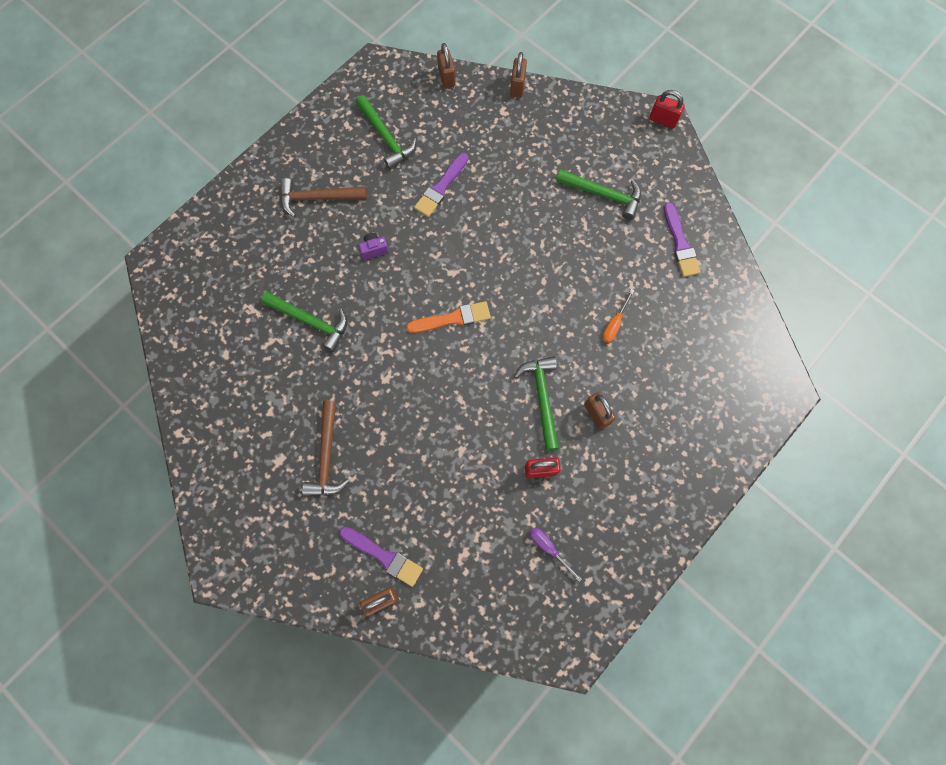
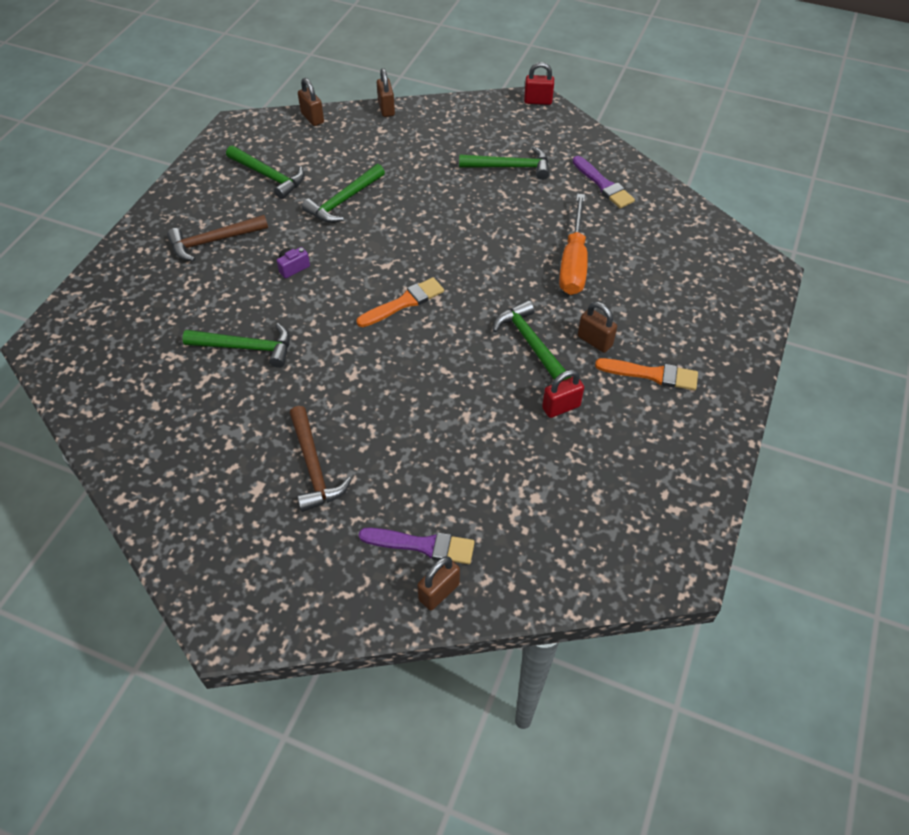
camera: 20 degrees left, 20 degrees down
(441, 187) = (343, 201): purple brush -> green hammer
(548, 548) = (606, 476): purple screwdriver -> none
(614, 324) = (573, 262): orange screwdriver -> orange screwdriver, size x2.04
(629, 465) = (651, 374): none -> orange brush

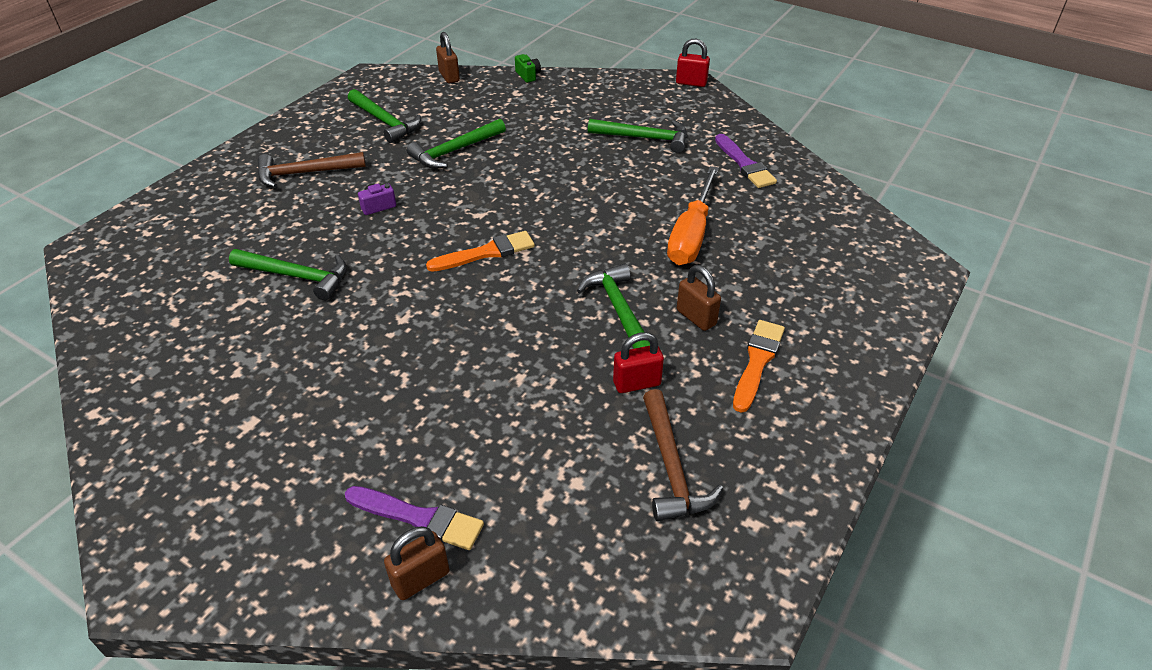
camera: 10 degrees right, 10 degrees down
(314, 467) = (322, 409): brown hammer -> brown hammer (671, 467)
(386, 109) = (528, 75): brown padlock -> green camera
(651, 374) = (757, 362): orange brush -> orange brush turned 90 degrees counterclockwise

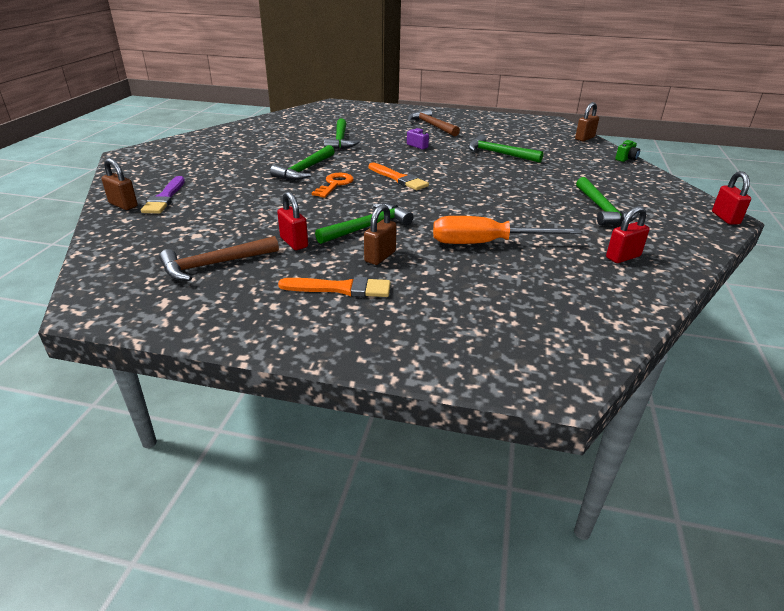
camera: 70 degrees right, 10 degrees down
(385, 122) = (506, 132): green hammer -> green hammer (305, 170)
(473, 315) = (335, 184): none -> orange key
(744, 164) = (623, 257): purple brush -> red padlock

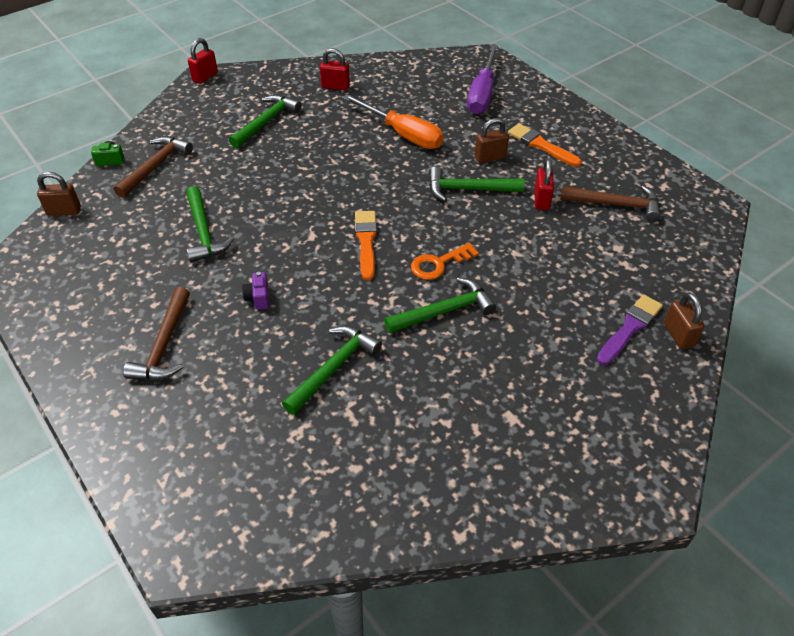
camera: 140 degrees left, 15 degrees up
(478, 319) = (482, 94): none -> purple screwdriver
(596, 165) = (156, 166): none -> brown hammer

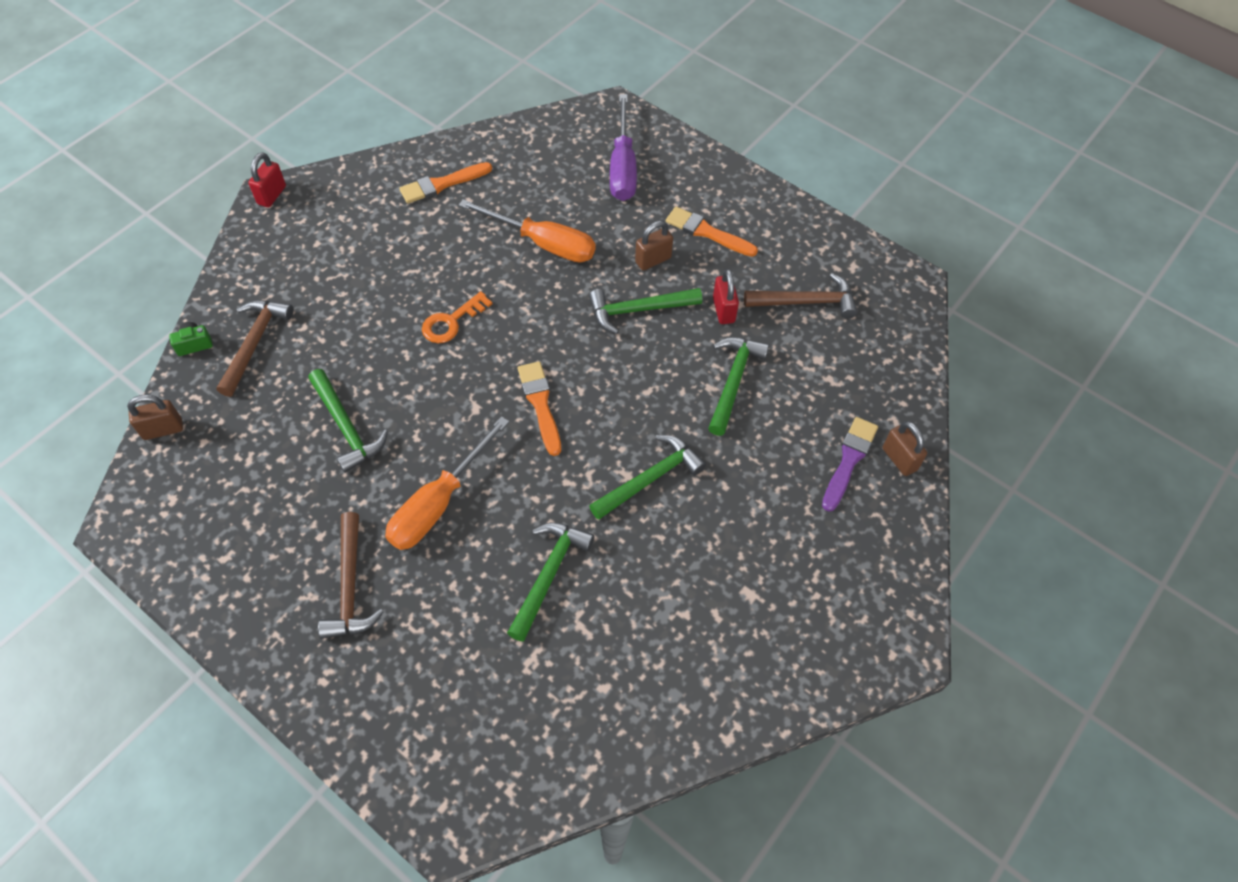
camera: 15 degrees left, 10 degrees up
(258, 298) = (438, 503): purple camera -> orange screwdriver
(266, 122) = (372, 253): green hammer -> green hammer (733, 381)
(335, 86) = (442, 184): red padlock -> orange brush
(439, 264) = (629, 418): orange key -> orange key (451, 322)

